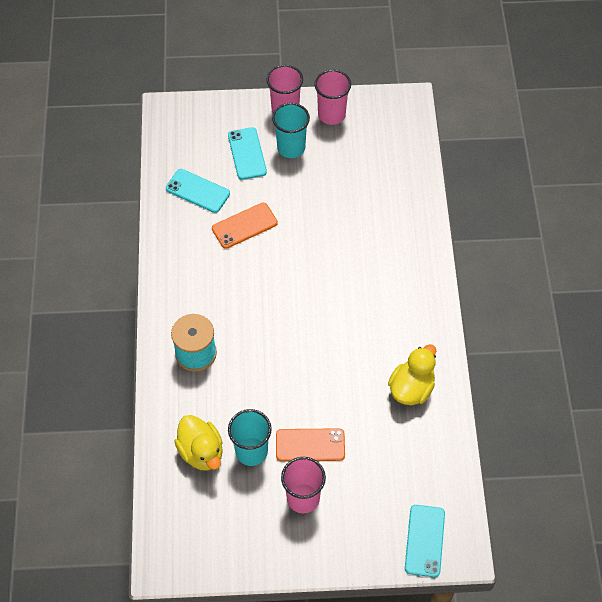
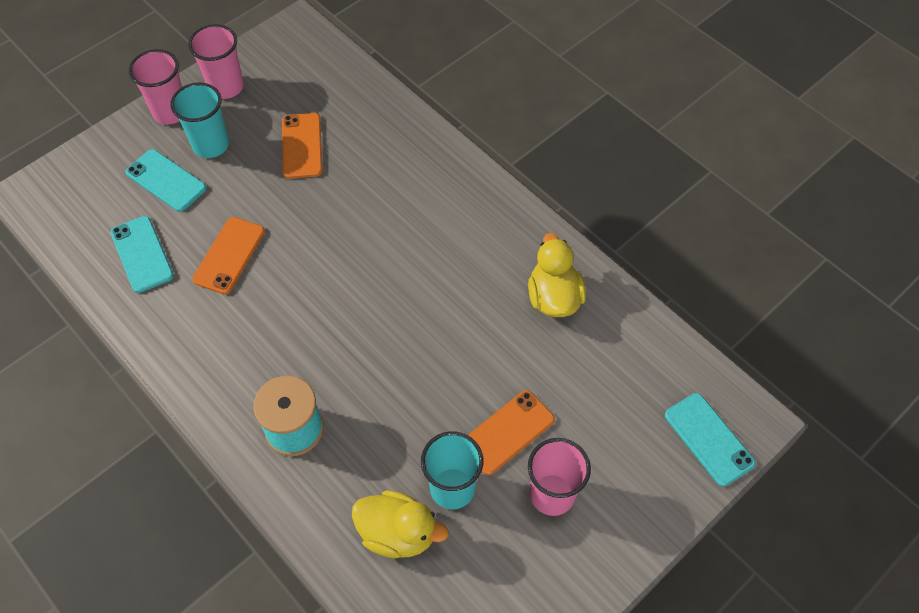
camera: 40 degrees left, 0 degrees up
(198, 191) = (142, 254): turquoise phone -> turquoise phone turned 75 degrees clockwise
(344, 185) = (302, 146): none -> orange phone

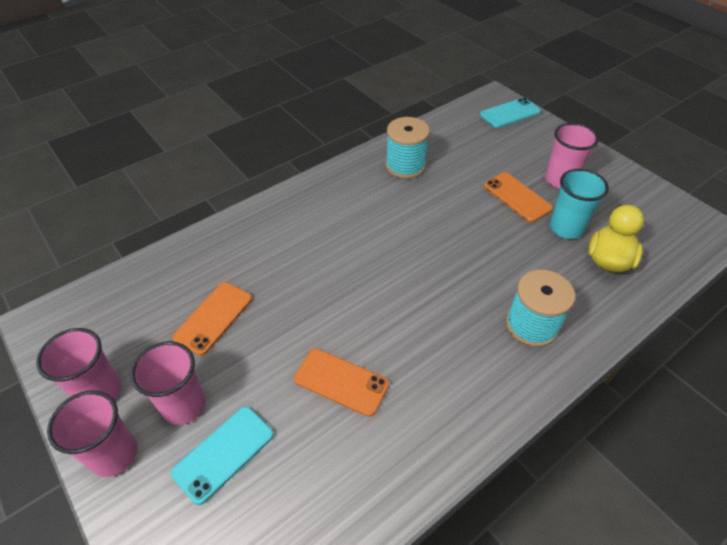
camera: 85 degrees left, 10 degrees down
(142, 254) = (327, 474): turquoise phone -> none
(211, 145) = (184, 405): turquoise cup -> pink cup
(302, 146) = (213, 318): orange phone -> orange phone turned 60 degrees counterclockwise
(553, 297) = (405, 166): yellow duck -> turquoise spool

